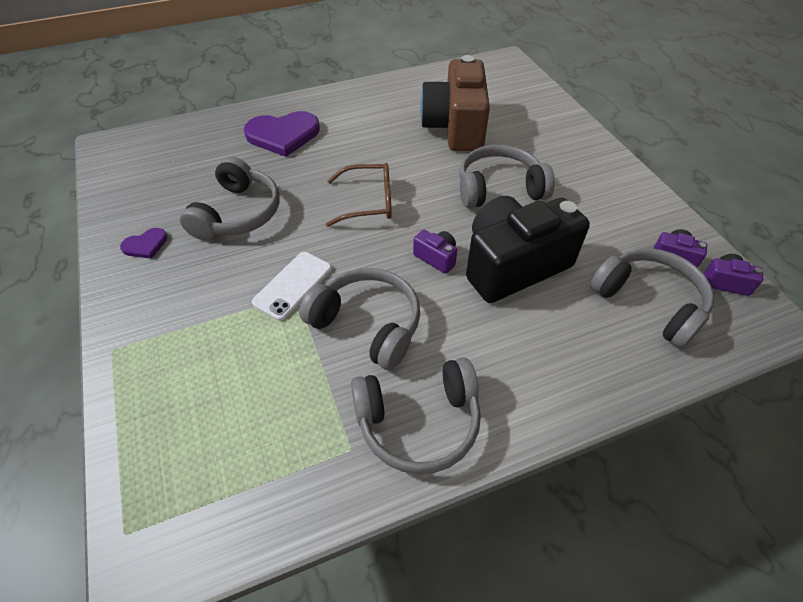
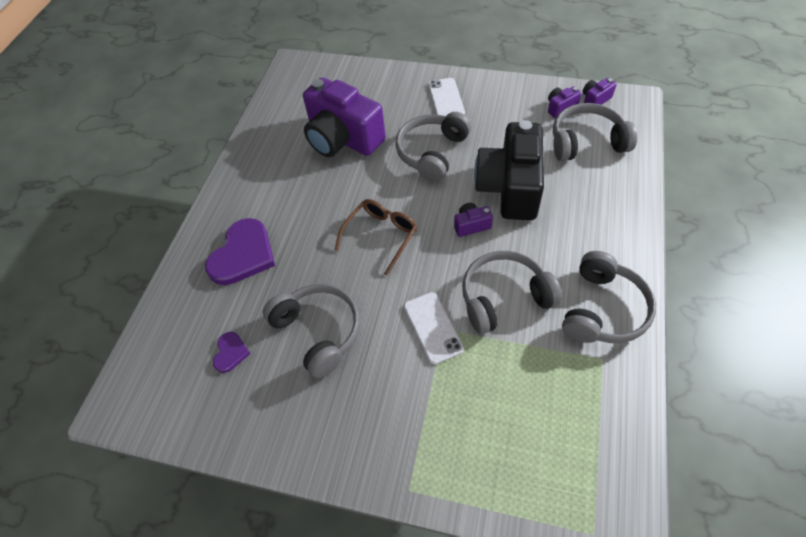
camera: 50 degrees left, 5 degrees up
(145, 245) = (300, 421): purple heart -> purple heart (230, 353)
(455, 127) = (343, 139): brown camera -> purple camera
(578, 166) = (446, 99): none -> white phone

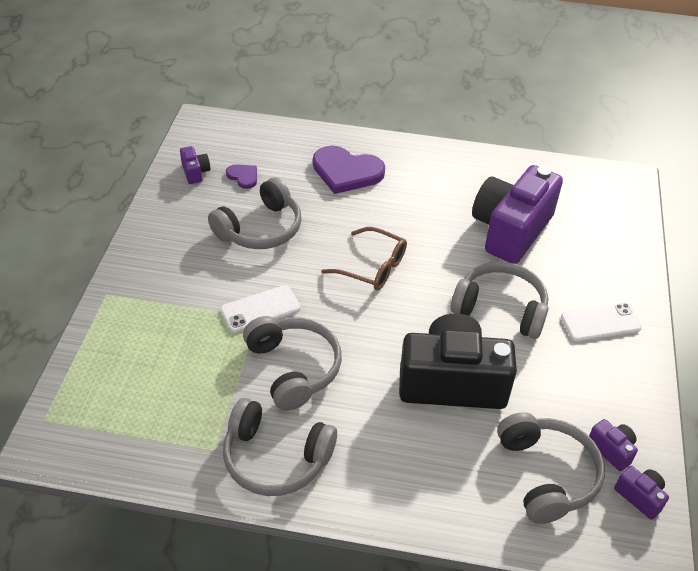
camera: 80 degrees right, 10 degrees down
(230, 353) = (243, 176): purple heart -> purple heart turned 135 degrees counterclockwise
(471, 225) = (391, 343): purple camera -> purple camera (195, 172)

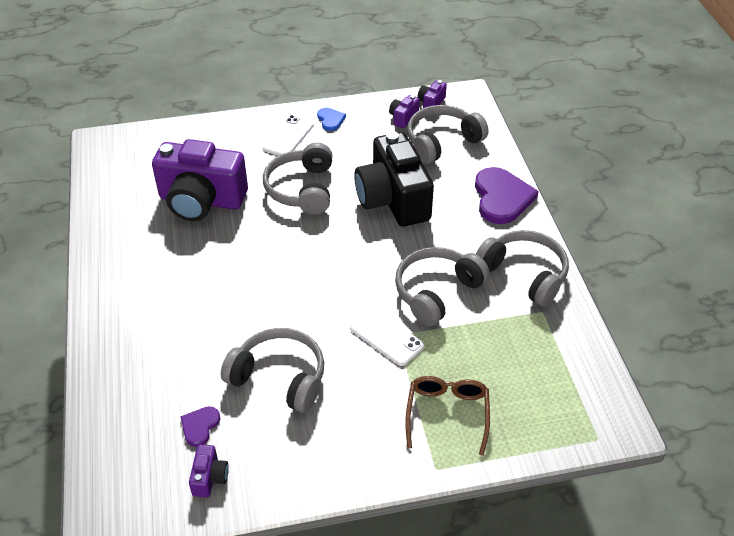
camera: 110 degrees left, 0 degrees up
(195, 172) = (209, 478): purple camera -> purple camera turned 135 degrees clockwise
(275, 458) = (524, 274): grey headphones -> grey headphones turned 45 degrees counterclockwise
(346, 172) = (157, 337): purple heart -> purple heart (502, 197)
(373, 267) = (293, 276): brown glasses -> brown glasses (447, 414)
(600, 322) = (288, 136): white phone -> white phone turned 60 degrees clockwise
(625, 371) = (330, 120): none -> blue heart

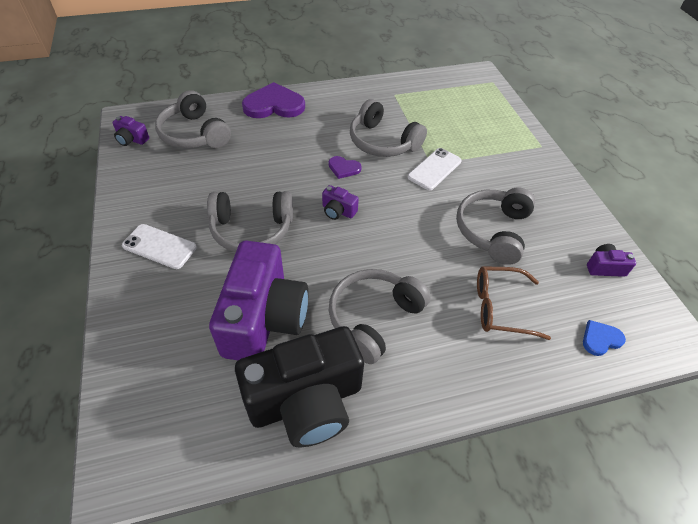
camera: 95 degrees left, 5 degrees up
(200, 426) = (560, 280): purple heart -> purple heart (344, 168)
(330, 120) = (138, 212): blue heart -> blue heart (600, 339)
(393, 199) = (272, 165): black camera -> black camera (306, 401)
(403, 118) = (150, 158): purple camera -> purple camera (338, 211)
(447, 414) = (496, 140): brown glasses -> brown glasses (500, 307)
(524, 274) = (359, 99): grey headphones -> grey headphones (373, 318)

